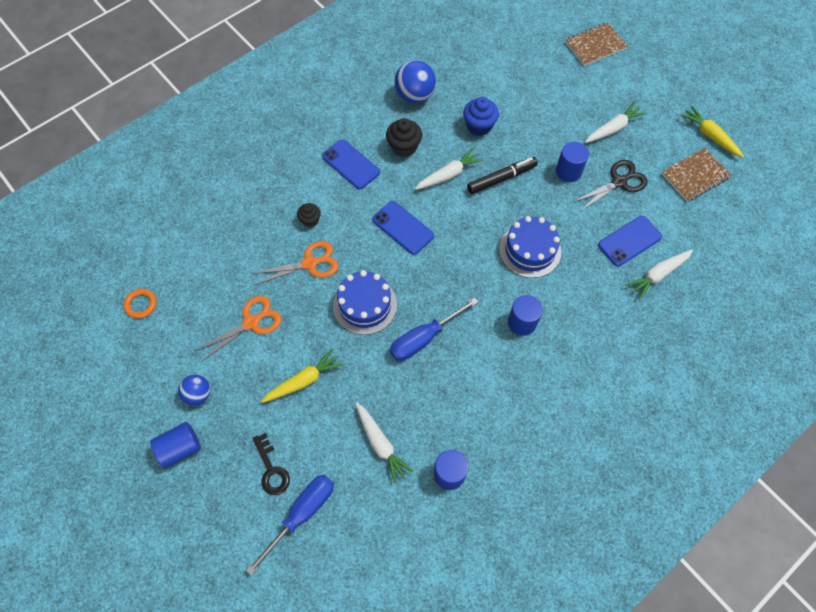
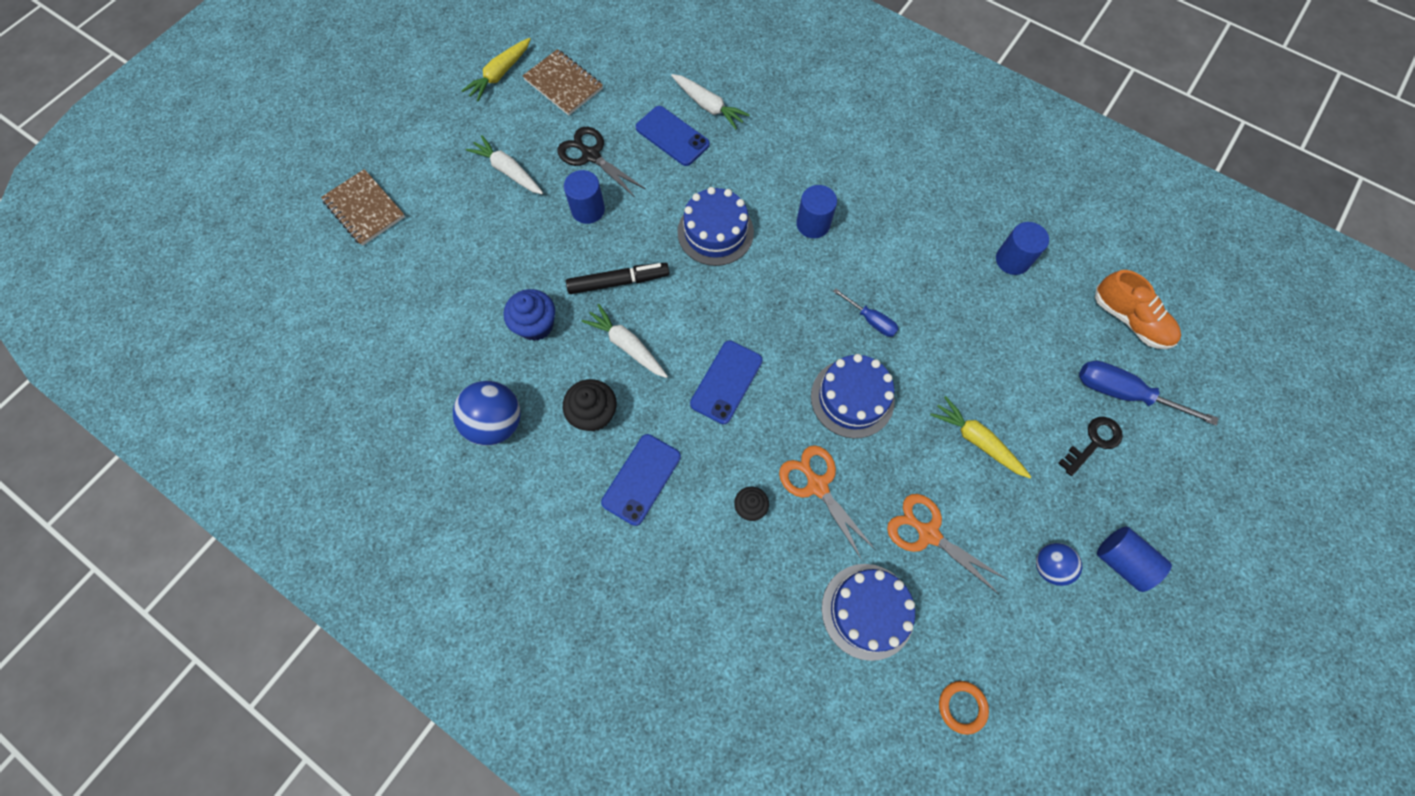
camera: 105 degrees left, 5 degrees up
(219, 269) = (867, 611): none -> blue cake
(364, 554) = (1129, 320): none -> orange shoe
(380, 444) = (1012, 334): white carrot -> none
(424, 338) = (871, 320): blue screwdriver -> blue screwdriver, size x0.59
(501, 179) = (618, 282): black marker -> black marker turned 120 degrees clockwise

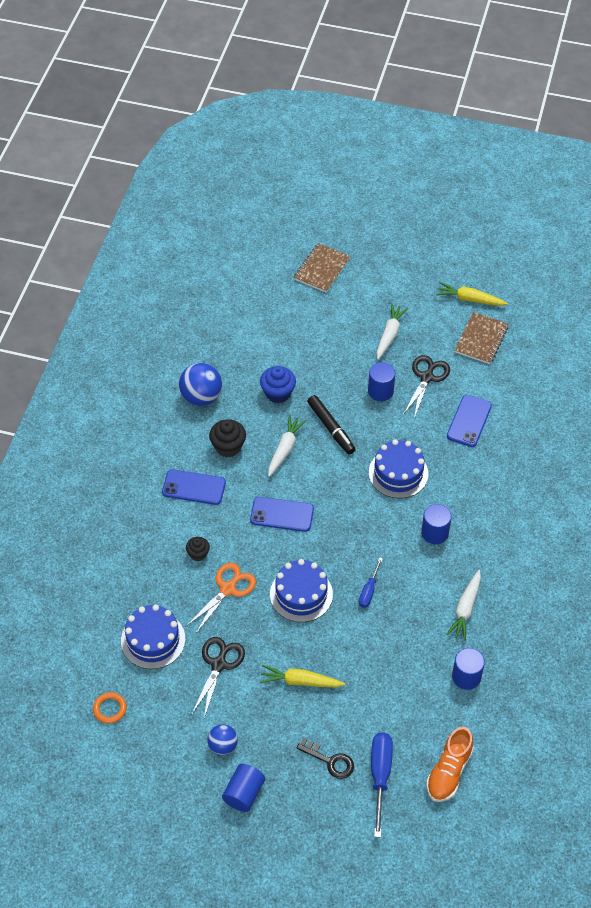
camera: 70 degrees right, 15 degrees down
(708, 106) = (509, 435): white carrot -> white carrot (465, 609)
(928, 533) = (219, 664): orange scissors -> black scissors
(977, 440) = (300, 681): yellow carrot -> yellow carrot turned 105 degrees counterclockwise

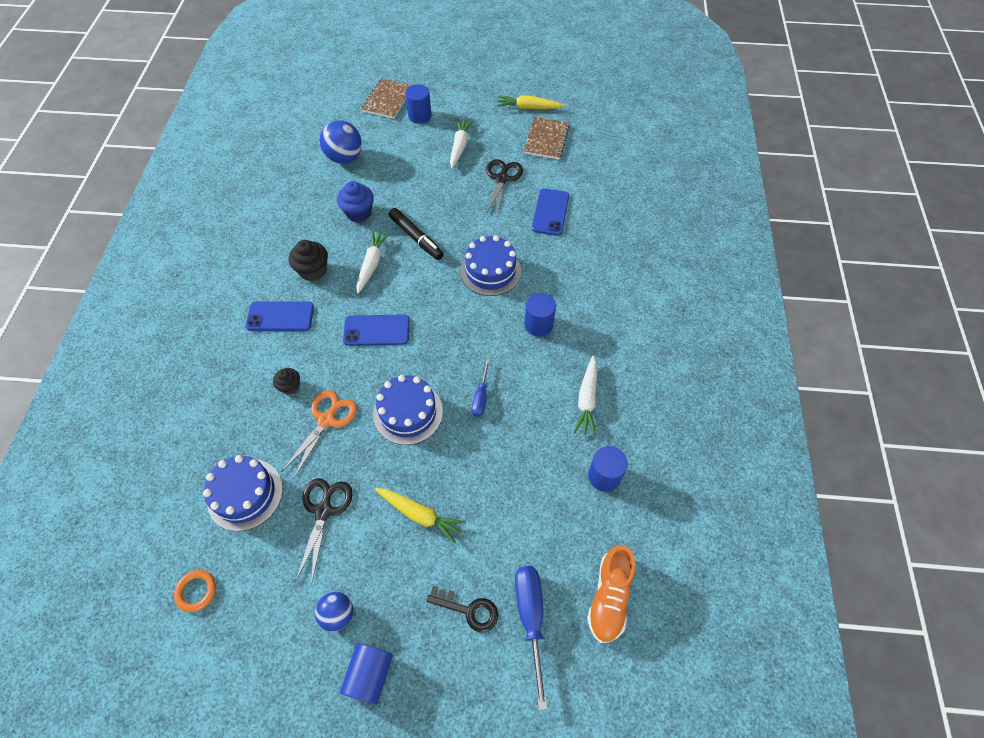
camera: 10 degrees left, 5 degrees up
(201, 397) = (281, 227): blue ball -> blue ball (344, 158)
(300, 681) = (420, 515): yellow carrot -> yellow carrot turned 150 degrees counterclockwise
(380, 391) = (459, 197): blue cylinder -> blue cylinder (420, 116)

